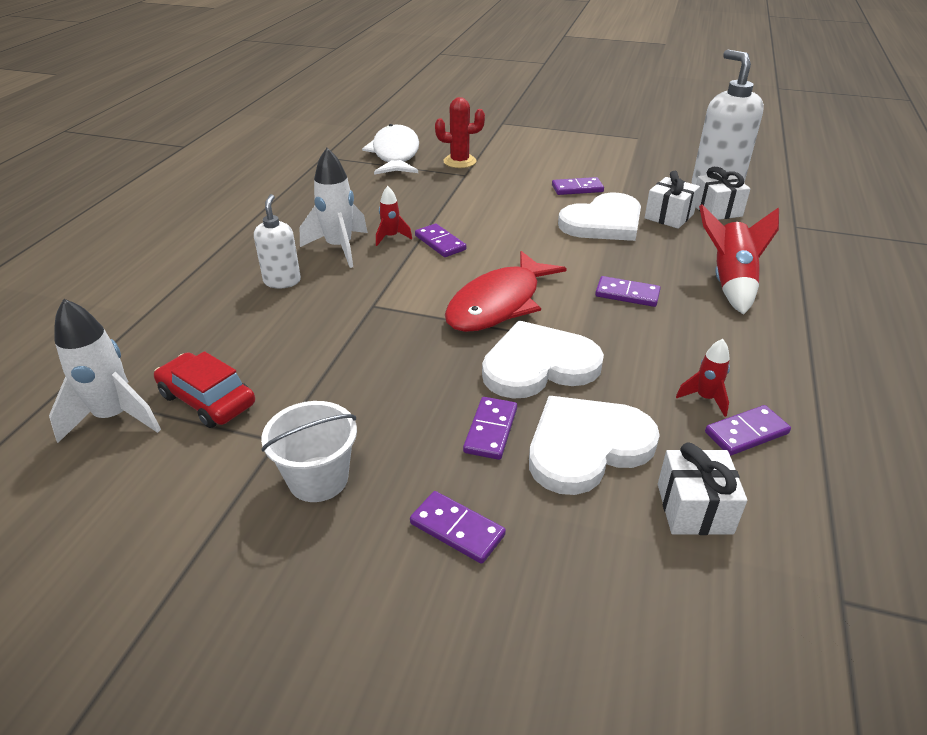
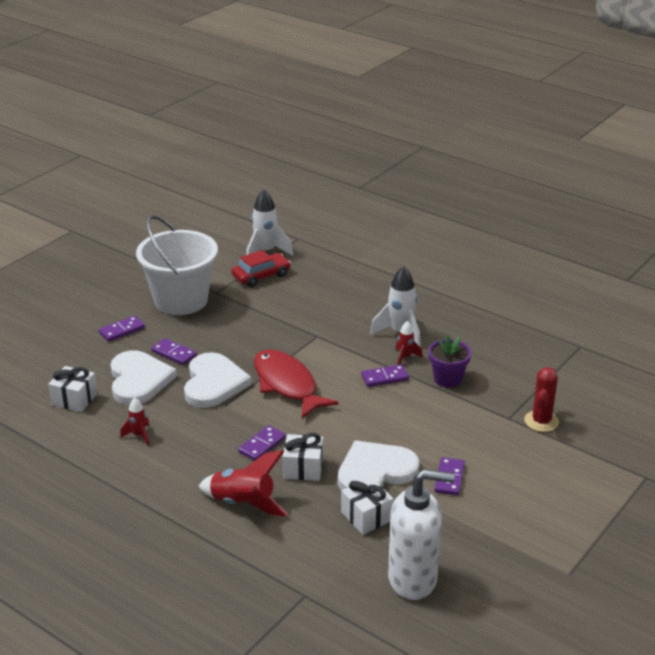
camera: 110 degrees right, 5 degrees down
(282, 281) = (367, 306): white soap dispenser -> none
(318, 479) = (181, 300): white bucket -> white bucket, size x1.83
(395, 154) = (573, 386): white fish -> none
(419, 209) = (447, 379): none -> purple flower pot
(603, 222) = (375, 471): white heart -> white heart turned 75 degrees clockwise
(716, 210) = (363, 555): white gift -> white gift (303, 468)
(746, 433) = (103, 439): purple domino -> none

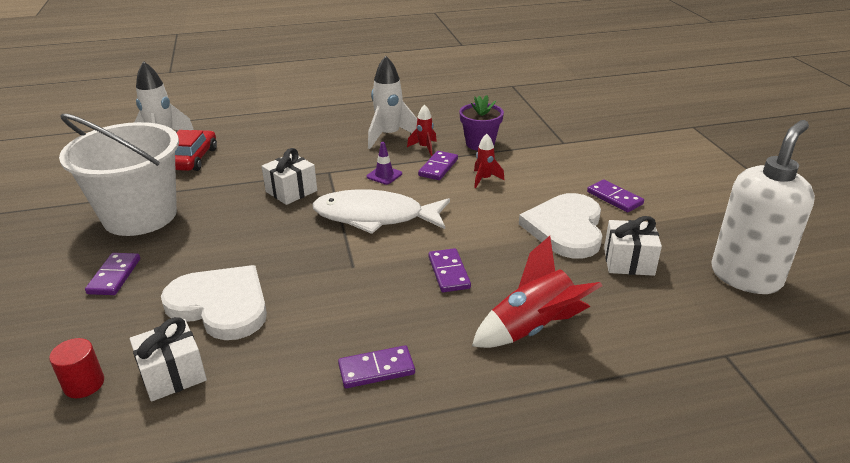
camera: 50 degrees left, 0 degrees up
(42, 378) = (84, 384): none -> red cylinder
(139, 435) = (319, 352): red rocket -> red rocket (484, 179)
(174, 353) = (217, 260): purple domino -> purple domino (376, 369)
(213, 383) = (307, 257): white heart -> none
(287, 385) = (375, 217): red fish -> white fish
(303, 468) = (516, 264): white gift -> white gift (291, 191)
(342, 360) = (384, 175): none -> purple traffic cone
(541, 421) = (583, 133): red cactus -> none

